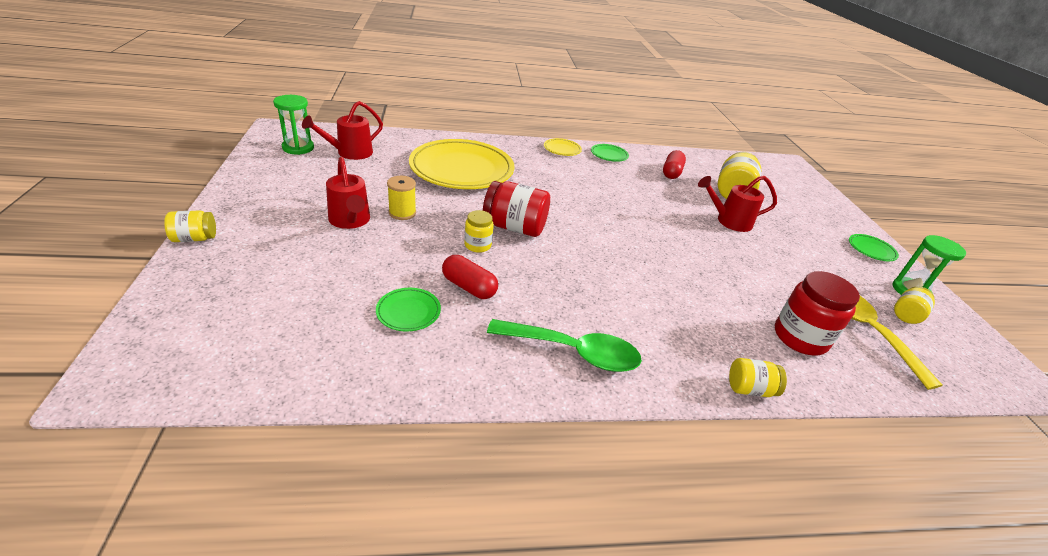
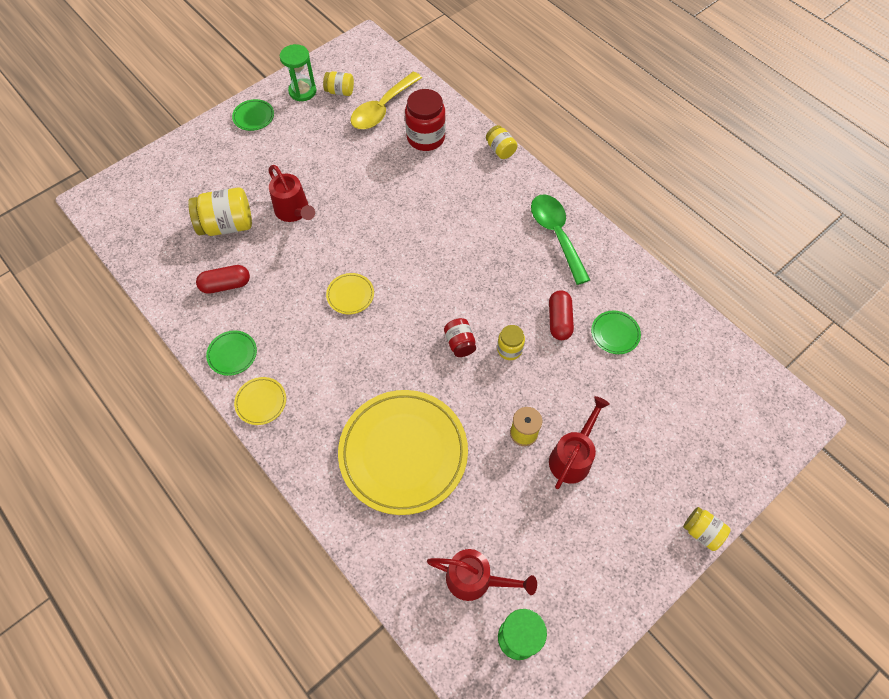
camera: 120 degrees left, 25 degrees up
(514, 227) = (460, 343): red jar -> red jar, size x0.57
(616, 207) = (350, 295): none -> yellow plate

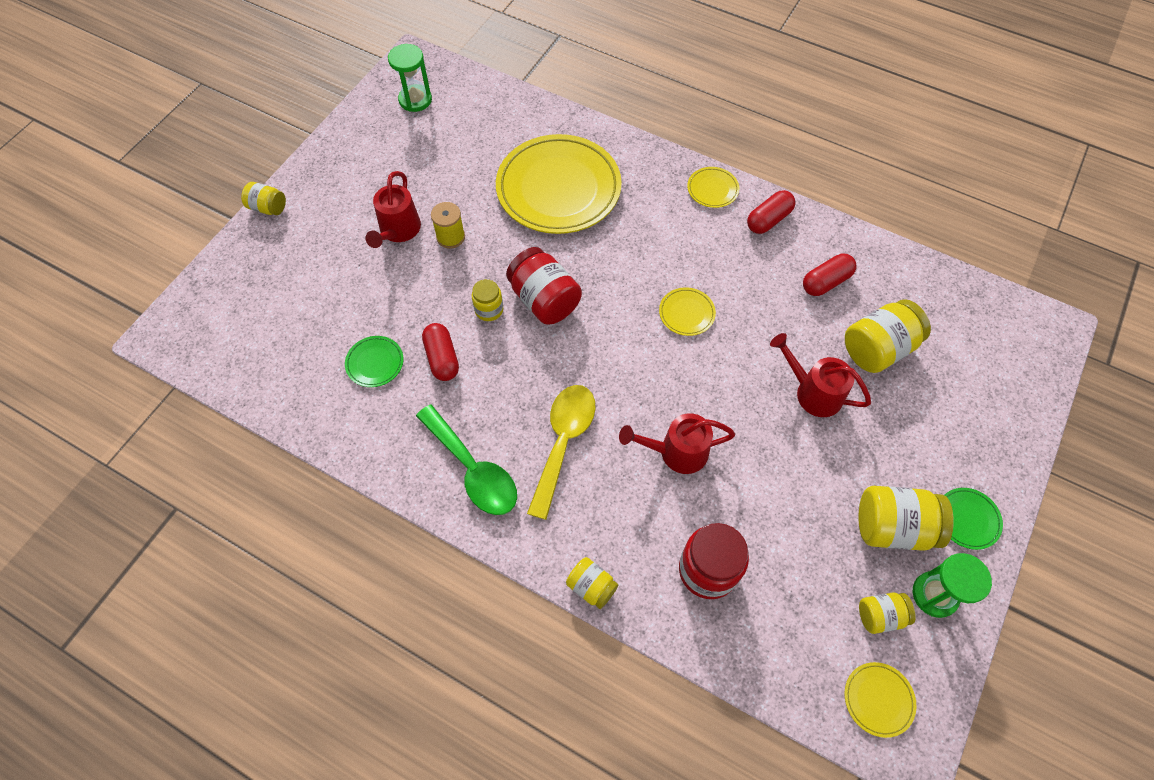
camera: 160 degrees right, 0 degrees up
(232, 354) = (768, 220): green plate -> red capsule
(301, 126) = (893, 527): none -> yellow jar
(367, 62) = (878, 699): none -> yellow plate
(382, 108) = (798, 604): yellow spoon -> yellow spoon (563, 443)
(460, 343) = (544, 300): red jar -> red jar, size x1.77
(476, 579) = (460, 123): red watering can -> red watering can (676, 452)

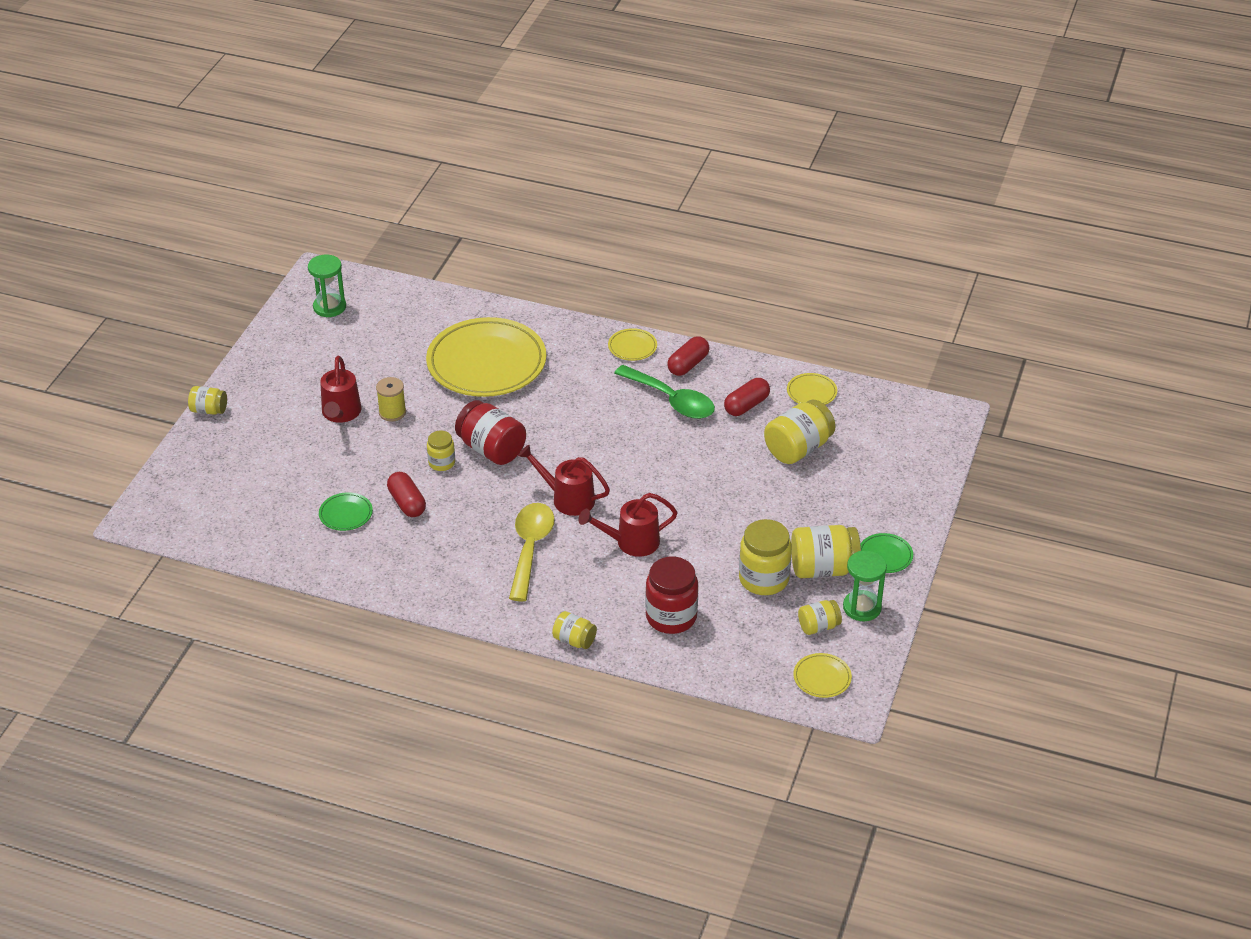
camera: 10 degrees left, 20 degrees down
(472, 469) = (454, 577): green spoon -> green spoon (671, 400)
(686, 313) = (624, 444): yellow plate -> yellow plate (811, 392)
(812, 392) = (744, 486): red watering can -> red watering can (567, 498)
(821, 531) = (763, 579): none -> yellow jar

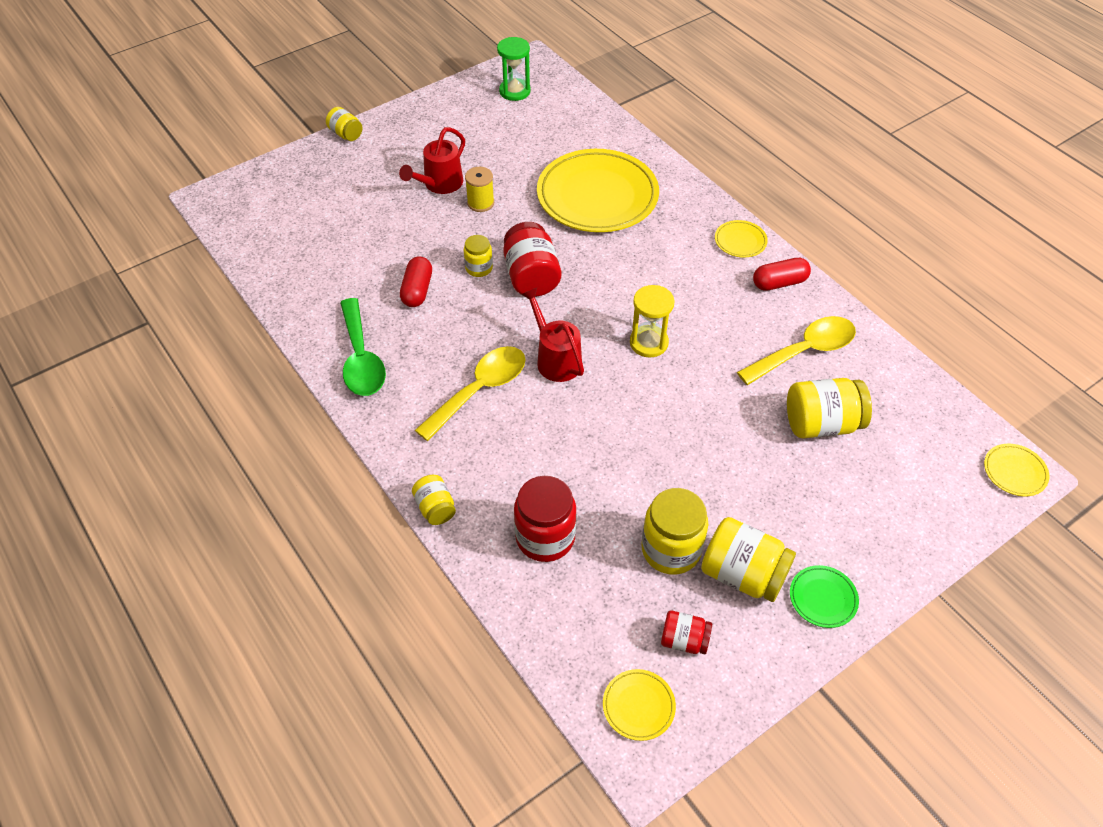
camera: 35 degrees right, 10 degrees up
(346, 514) = (360, 274): green plate -> none
(628, 453) = (648, 343): none -> yellow hourglass
(631, 542) = (574, 435): red watering can -> none
(671, 400) = (734, 310): green spoon -> green spoon (361, 358)
(746, 405) = (804, 351): red capsule -> yellow spoon
(811, 392) = (883, 371): yellow plate -> yellow plate (1014, 472)
(818, 626) = (684, 640): yellow jar -> red jar
(862, 607) = (749, 646): green hourglass -> none

